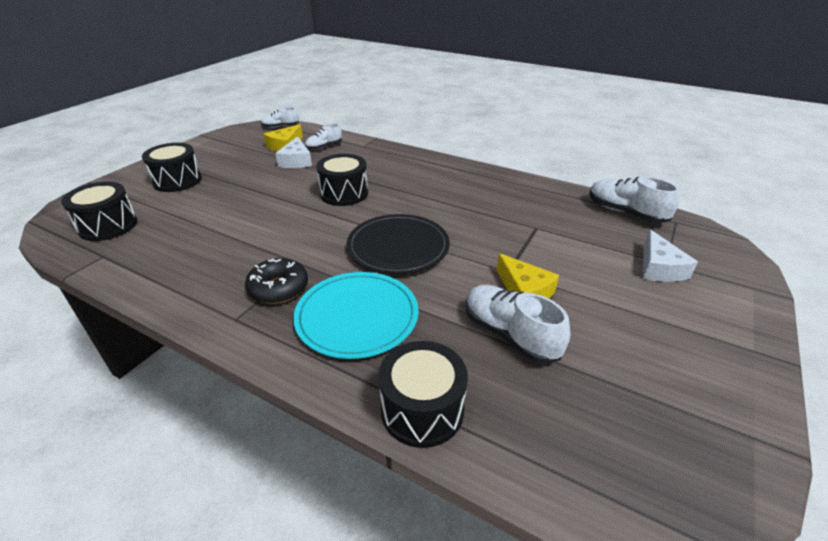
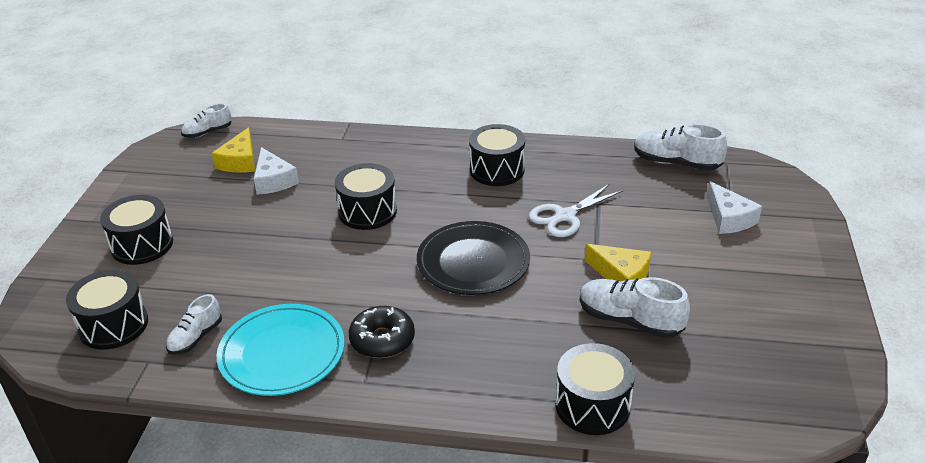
camera: 20 degrees left, 0 degrees up
(324, 147) = (292, 151): white shoe -> white shoe (196, 337)
(357, 317) = (482, 345): turquoise plate -> turquoise plate (282, 353)
(464, 187) = (497, 170): none -> black drum
(500, 231) = (565, 216): none -> white scissors

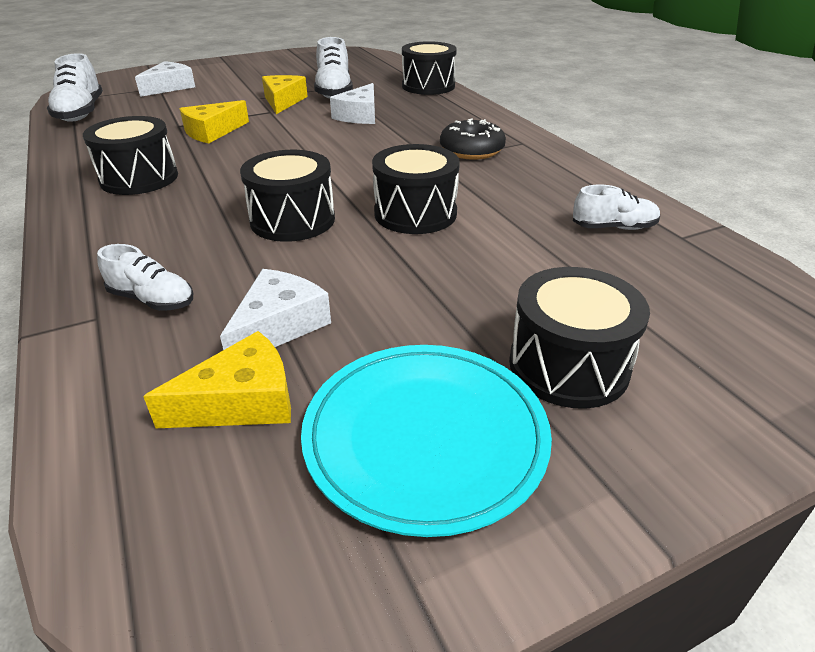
camera: 125 degrees left, 0 degrees up
(114, 325) = (696, 288): black drum -> black drum (415, 213)
(208, 132) = (135, 547): white shoe -> white shoe (152, 300)
(282, 353) = (553, 180): turquoise plate -> turquoise plate (425, 437)
(473, 262) = (325, 147): black plate -> none
(534, 309) = (359, 115): none -> white cheese
(565, 216) = (212, 132): white scissors -> yellow cheese

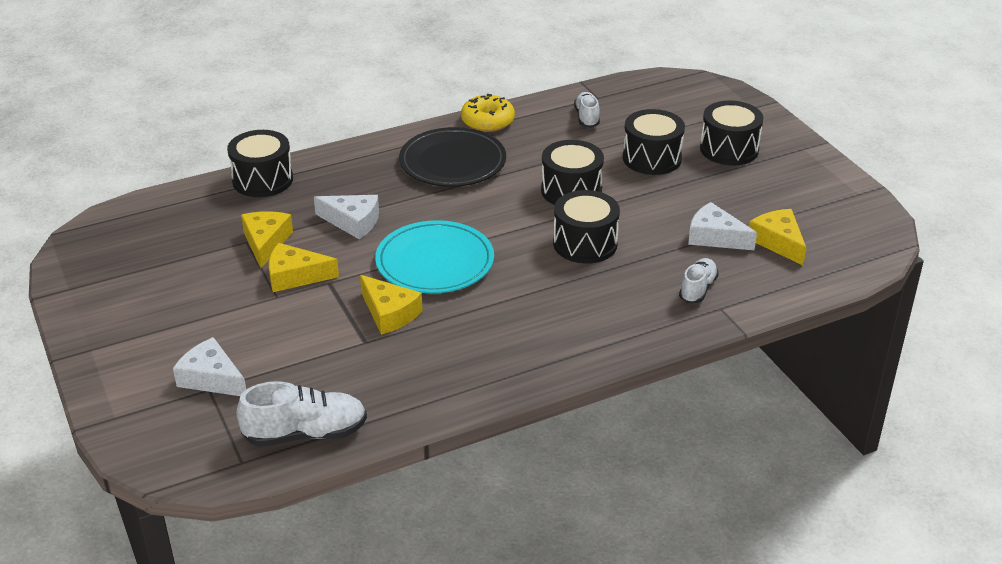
camera: 90 degrees left, 0 degrees up
(139, 178) = (508, 338): black drum -> black drum (652, 158)
(334, 91) = (266, 242): white shoe -> yellow cheese
(425, 437) = (787, 190): turquoise plate -> turquoise plate (435, 262)
(471, 150) = (452, 162): black donut -> black plate
(570, 166) = (487, 121): none -> yellow donut

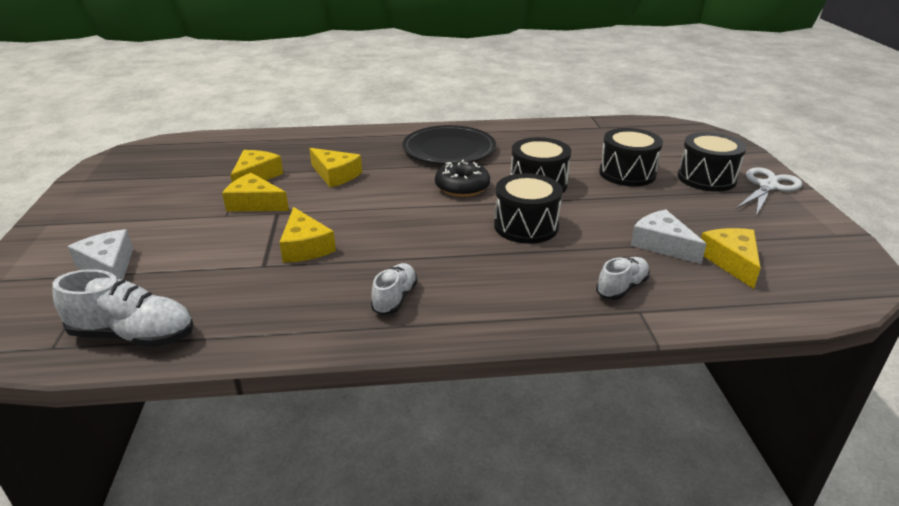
camera: 20 degrees right, 5 degrees down
(262, 180) = (293, 138): black drum -> none
(353, 222) = (335, 175): white cheese -> yellow cheese
(435, 262) = (378, 215): turquoise plate -> none
(487, 121) = (497, 129): yellow donut -> none
(497, 210) = (462, 187): none -> black donut
(587, 117) = (583, 138): white shoe -> white shoe (395, 298)
(788, 148) = (768, 186): none -> white scissors

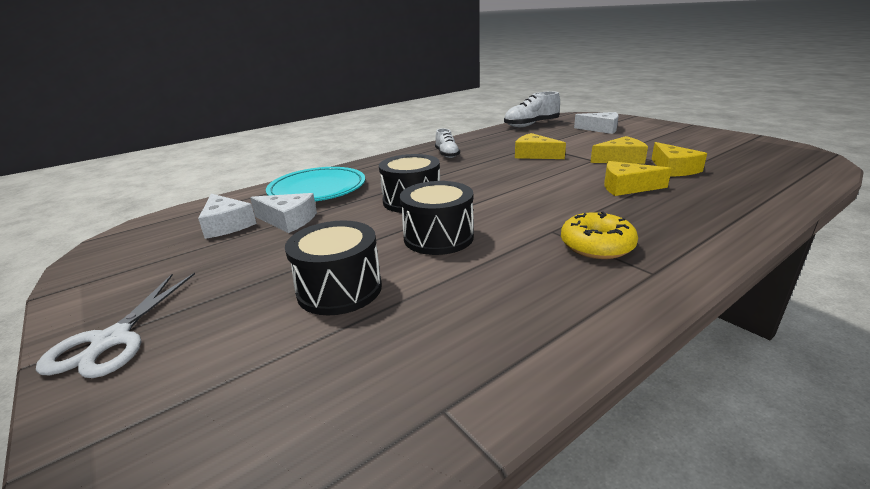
camera: 150 degrees right, 5 degrees down
(449, 149) = (596, 246): black plate -> yellow donut
(462, 187) = (506, 211): black donut -> none
(622, 288) = (317, 189): white shoe -> turquoise plate
(706, 178) = (214, 323): black drum -> none
(731, 261) = (226, 225): yellow cheese -> white cheese

